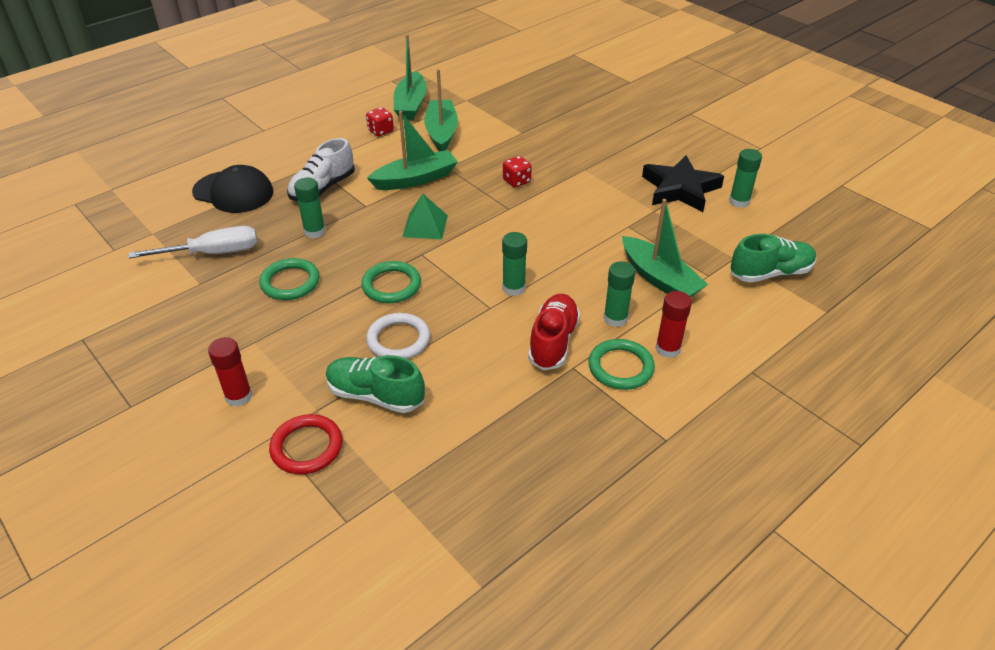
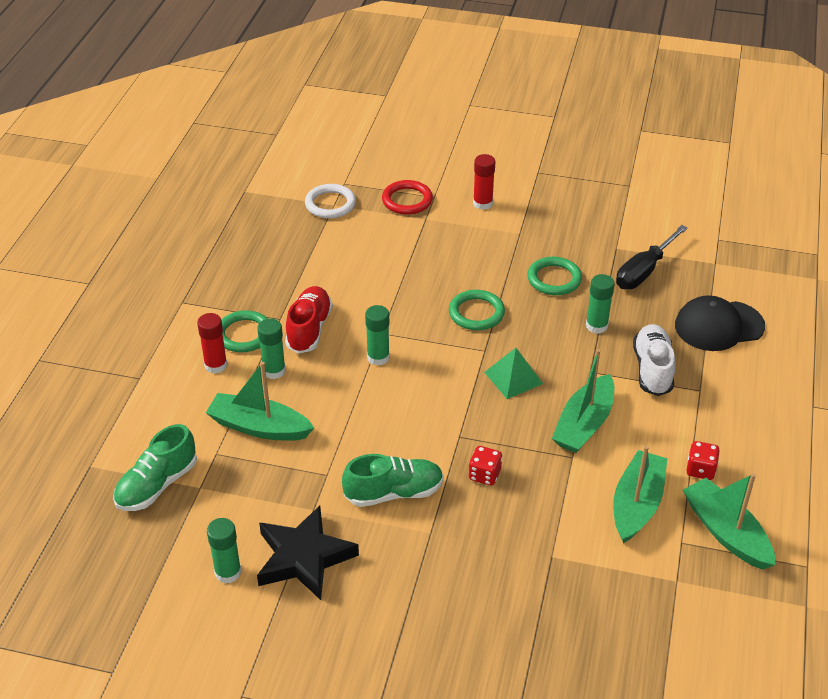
camera: 145 degrees right, 0 degrees up
(213, 253) = (644, 271): white screwdriver -> black screwdriver
(375, 395) = (398, 241): green shoe -> green shoe (393, 493)
(398, 340) = (423, 279): white ring -> white ring (330, 204)
(441, 132) = (637, 504): green boat -> green boat turned 120 degrees counterclockwise
(553, 342) = (309, 329): red shoe -> red shoe turned 150 degrees counterclockwise

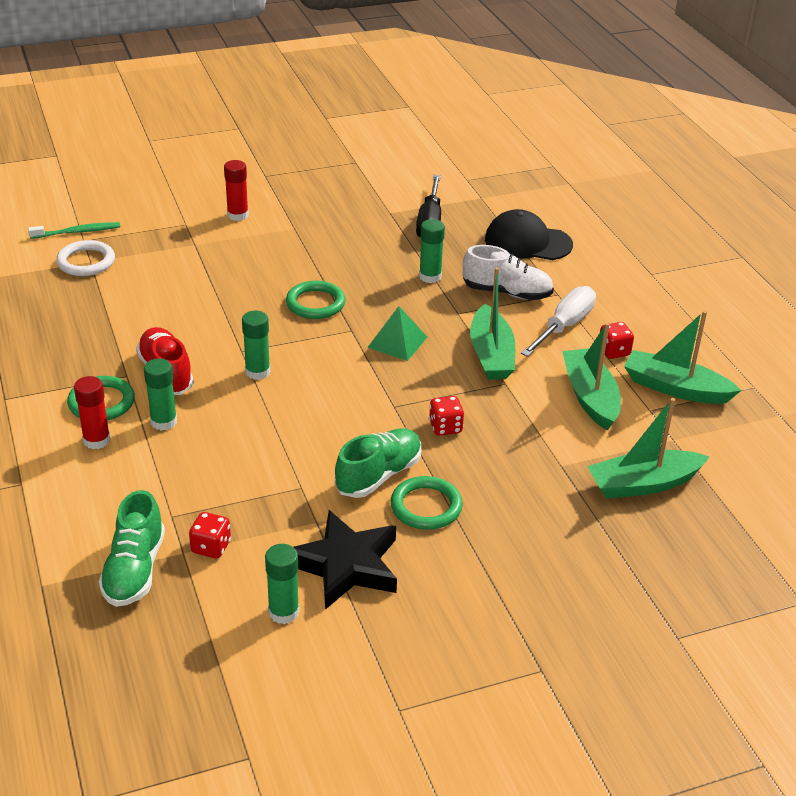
camera: 35 degrees left, 5 degrees down
(222, 493) = (211, 547): none -> red dice
(259, 427) = (195, 475): green boat -> green boat (643, 484)
(345, 174) = (77, 232): none -> green toothbrush
(407, 200) = (162, 235): red ring -> none
(554, 279) = (359, 253): green ring -> green ring (426, 506)
(652, 369) = (507, 293): white shoe -> white shoe turned 135 degrees clockwise
(676, 425) = (564, 326): none -> white screwdriver
(718, 326) = (527, 242): black cap -> black cap turned 60 degrees clockwise

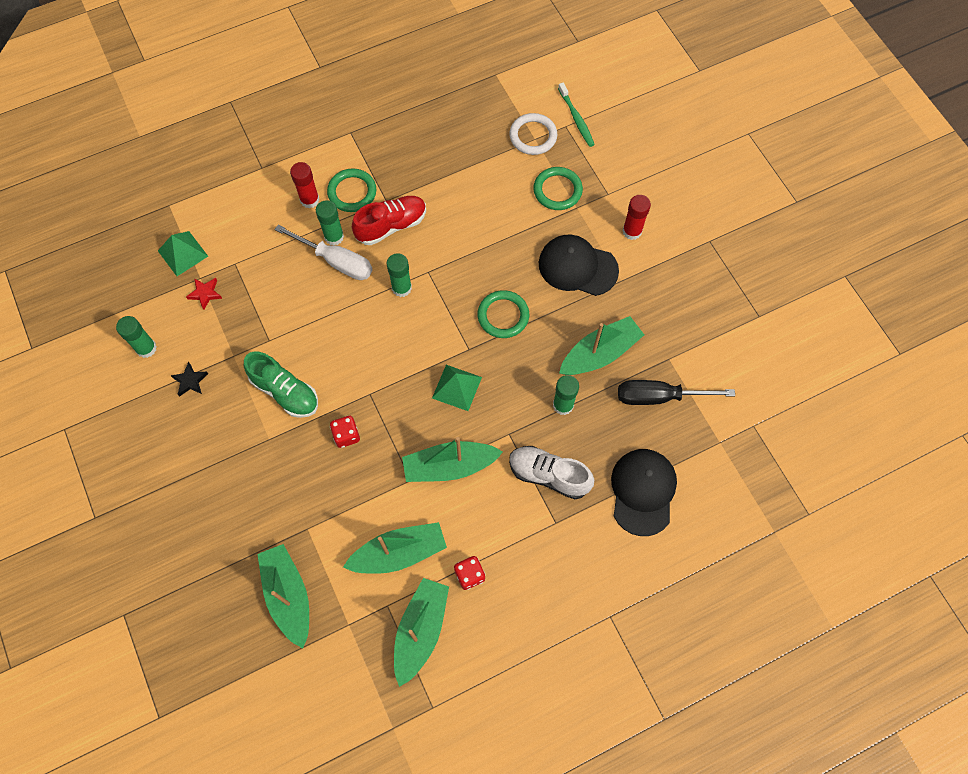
camera: 85 degrees right, 30 degrees up
(134, 570) = (183, 253): green shoe -> green pyramid
(211, 547) = (205, 293): red dice -> red star
(269, 251) = (577, 267): none -> black cap
(346, 565) = (190, 381): black star -> black star, size x0.44
(375, 249) = (600, 353): none -> green boat
(426, 506) = (252, 429): green ring -> green ring (557, 190)
(507, 293) = (549, 475): white shoe -> white shoe turned 105 degrees clockwise
(564, 326) = (502, 529): white screwdriver -> white screwdriver (336, 261)

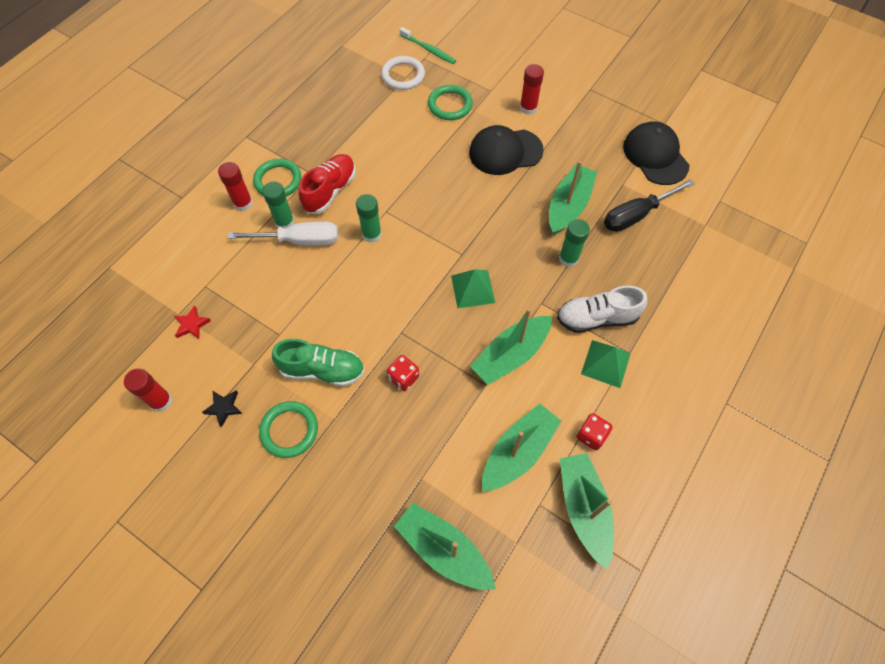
camera: 30 degrees left, 5 degrees down
(146, 348) = (161, 401): green glue stick -> red glue stick
(183, 253) = (148, 301): green pyramid -> green pyramid (605, 363)
(503, 316) = (472, 215): green ring -> green ring (289, 430)
(643, 491) = (678, 291): black cap -> black cap (655, 156)

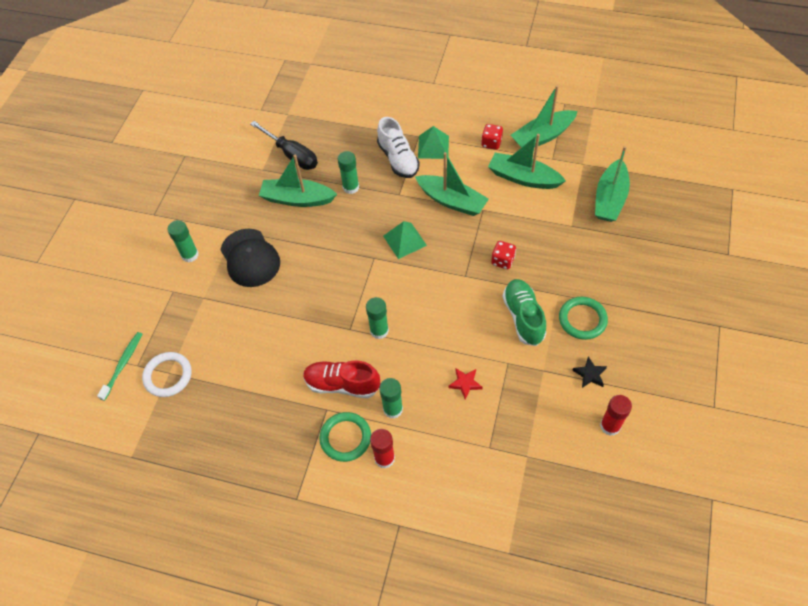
camera: 105 degrees left, 5 degrees down
(192, 325) = (532, 438): red star -> red star (465, 383)
(299, 240) = (408, 387): white screwdriver -> none
(450, 105) = (201, 319): green ring -> none
(528, 108) = (190, 255): red glue stick -> green glue stick
(655, 156) = (224, 155): black cap -> none

